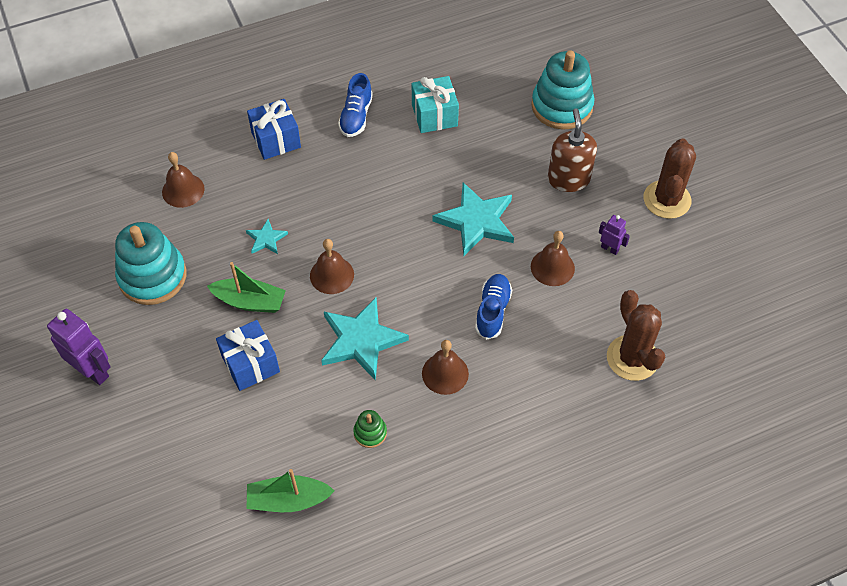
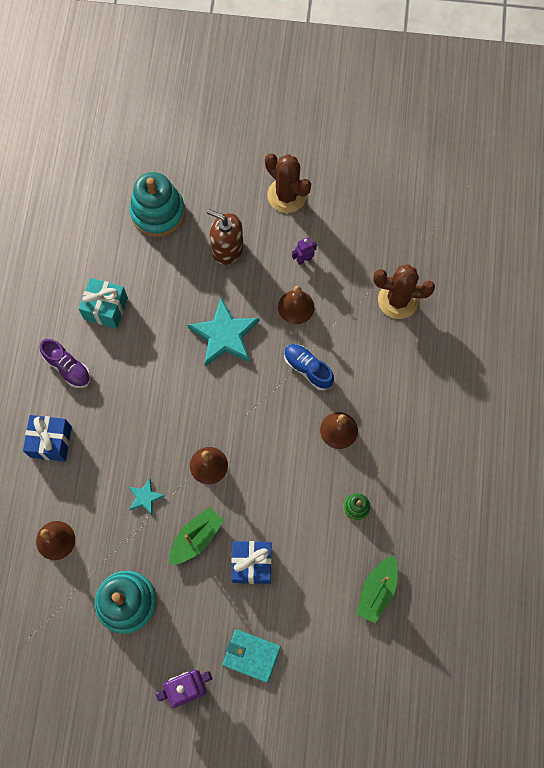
camera: 60 degrees left, 15 degrees up
(153, 411) = (251, 656): none -> turquoise wallet
(356, 116) = (68, 367): blue shoe -> purple shoe
(361, 340) = (278, 473): turquoise star -> none

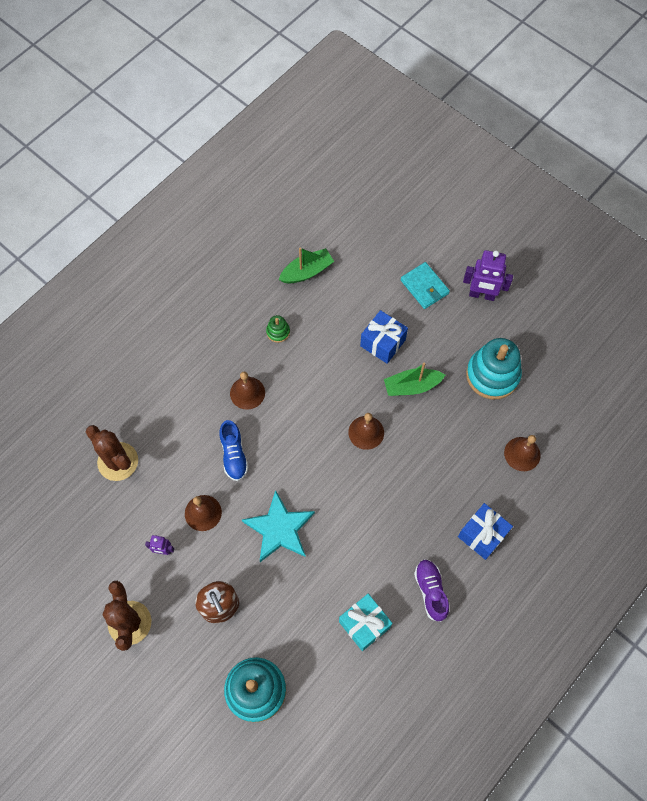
camera: 145 degrees left, 5 degrees down
(145, 497) = (432, 440): turquoise star -> none

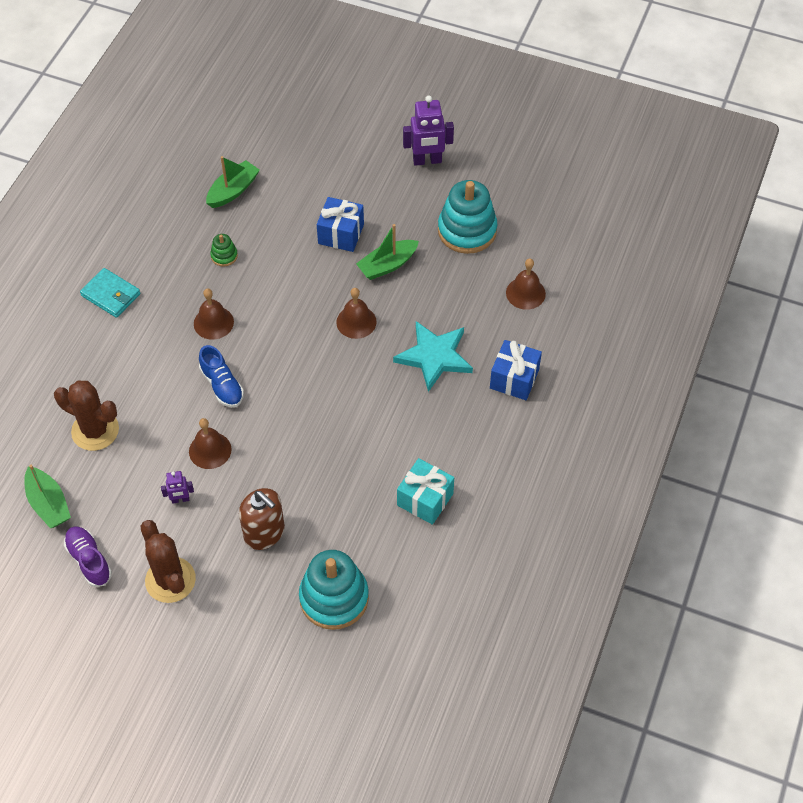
camera: 20 degrees left, 10 degrees down
(58, 516) = (48, 504): none -> green boat
(279, 529) = (299, 439): turquoise star -> turquoise star (434, 356)
(424, 287) = (364, 170): turquoise wallet -> turquoise wallet (111, 295)
(430, 591) = (482, 447): purple shoe -> purple shoe (89, 560)

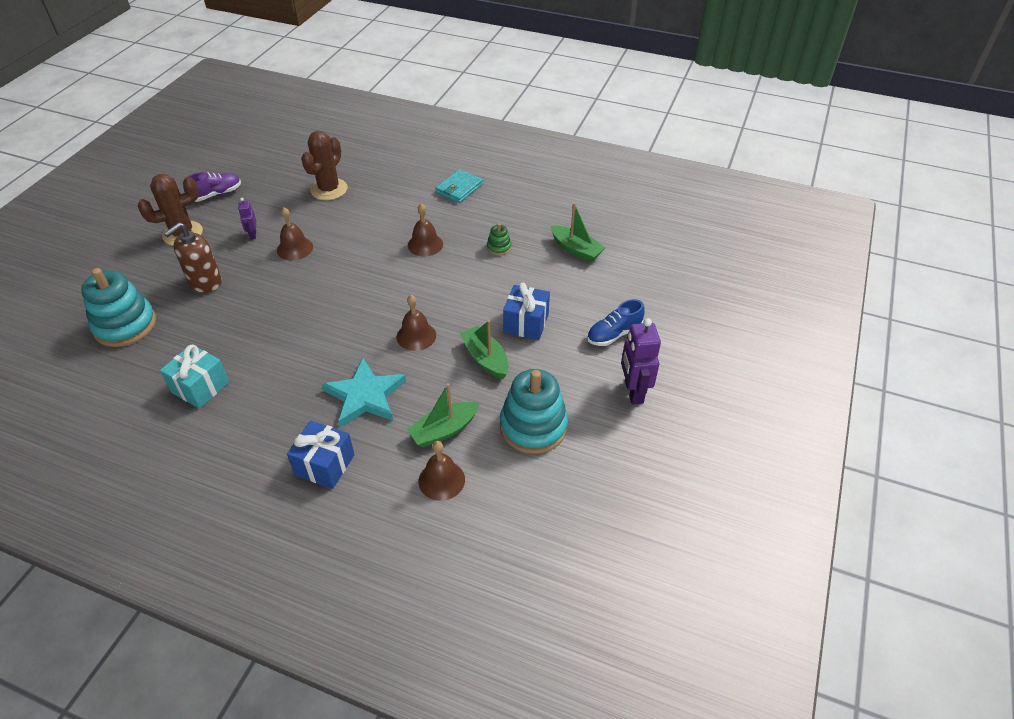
camera: 90 degrees right, 10 degrees down
(48, 504) = (271, 173): green boat -> green boat (444, 430)
(222, 385) = (358, 252): blue shoe -> blue shoe (614, 334)

